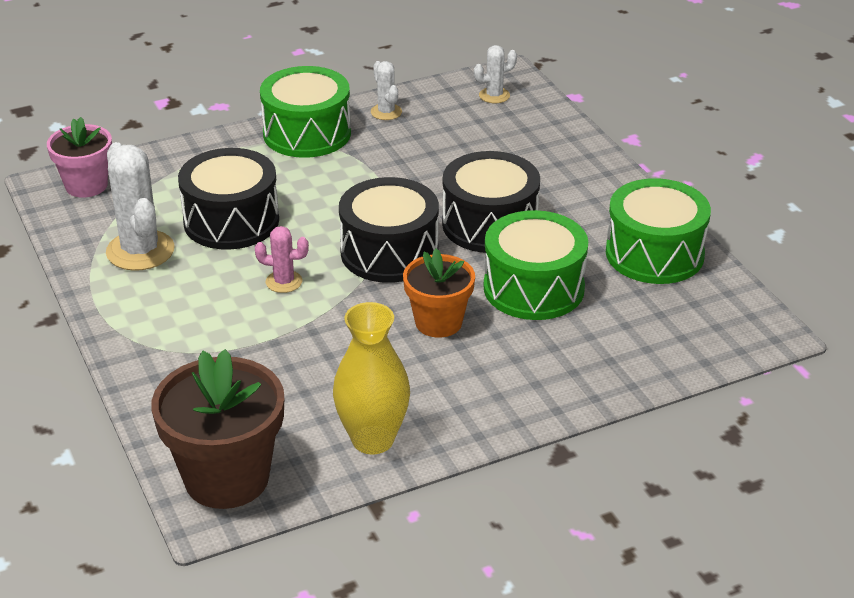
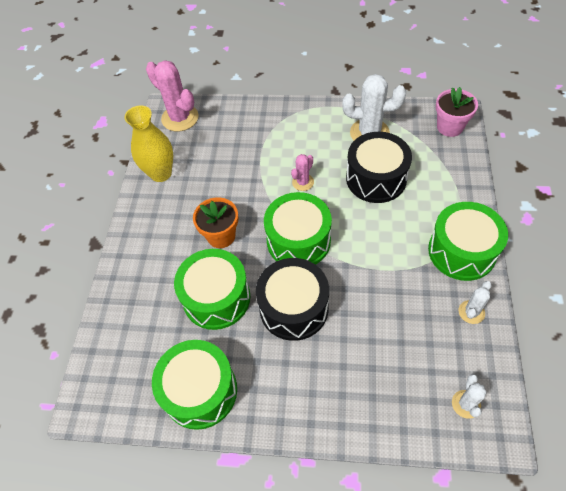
camera: 125 degrees right, 20 degrees up
(227, 478) = (180, 118): brown flower pot -> pink cactus
(386, 112) = (471, 312): white cactus -> white cactus turned 60 degrees counterclockwise
(389, 252) = (298, 240): black drum -> green drum

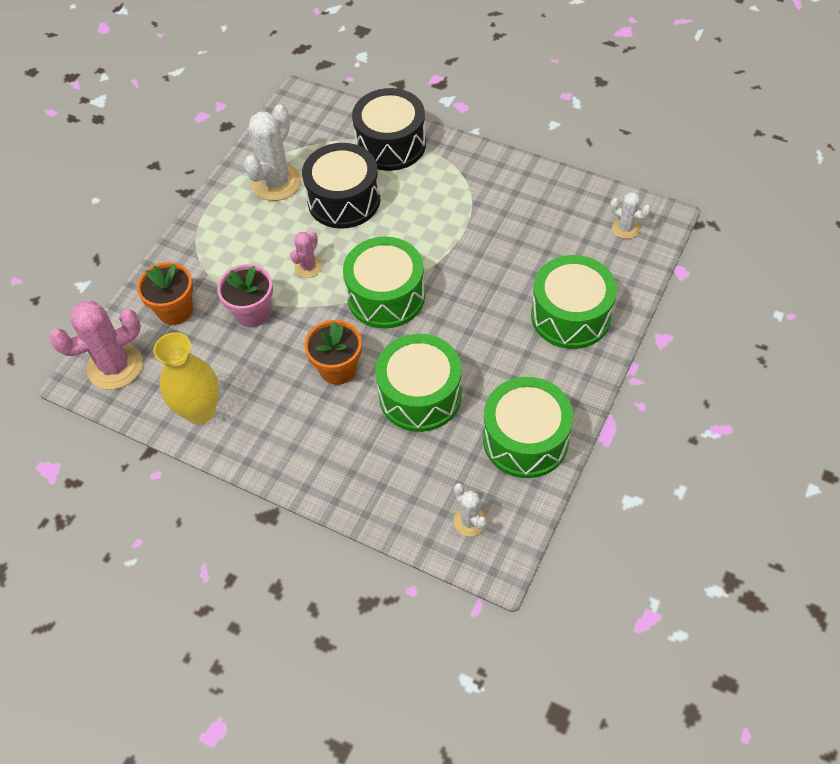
camera: 70 degrees left, 0 degrees up
(234, 127) = (175, 310): none -> orange flower pot
(294, 308) = (468, 327): black drum -> black drum (391, 144)
(303, 182) = (308, 267): pink cactus -> pink cactus turned 60 degrees clockwise
(450, 127) = (314, 113): pink flower pot -> pink flower pot (252, 313)
(462, 251) = (472, 167): green drum -> green drum (570, 315)
(471, 312) = (540, 188): white cactus -> white cactus (470, 521)

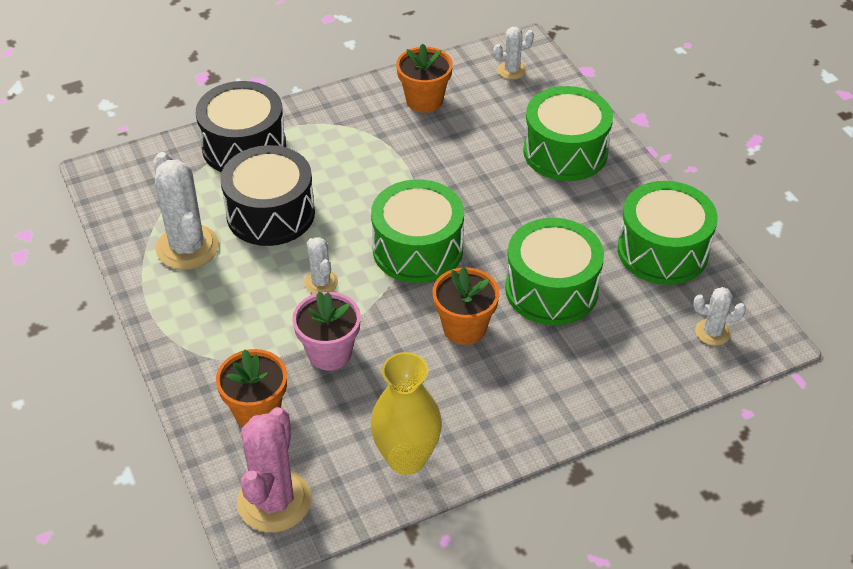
camera: 55 degrees left, 10 degrees down
(308, 267) = (321, 282): pink cactus -> white cactus
(536, 202) = (424, 100): none -> orange flower pot

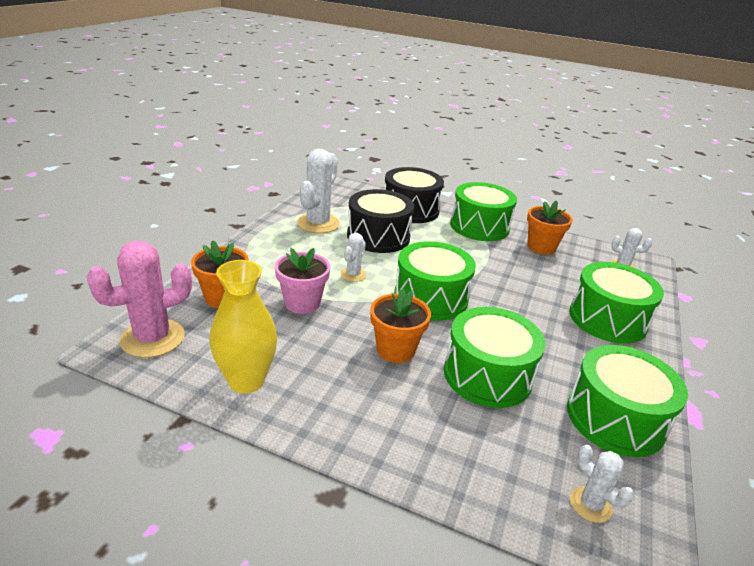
camera: 45 degrees right, 15 degrees down
(339, 116) = (479, 226): none -> green drum

